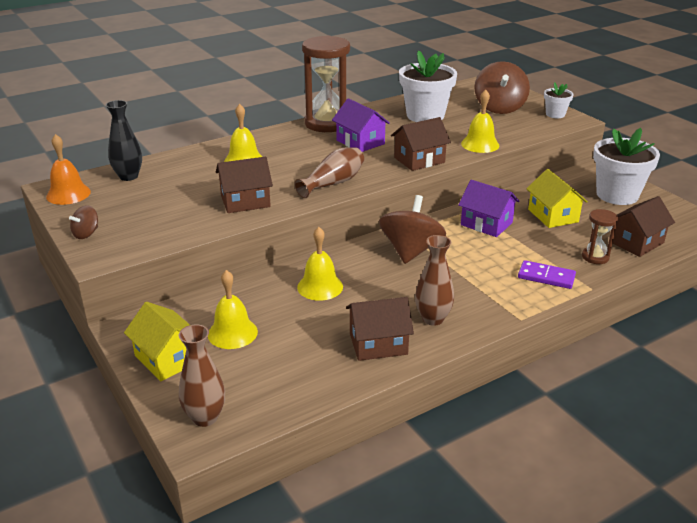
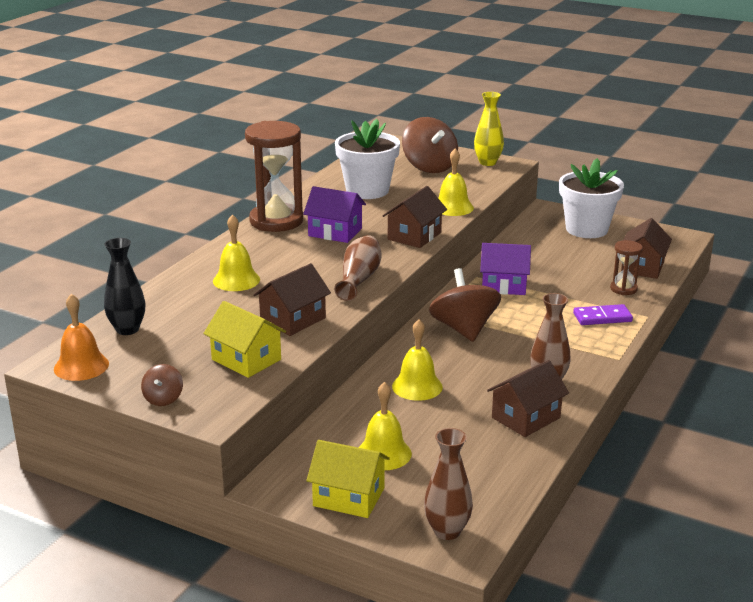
camera: 30 degrees left, 5 degrees down
(553, 215) = (553, 262): yellow house -> yellow house (246, 359)
(555, 114) = (487, 162): white flower pot -> yellow vase

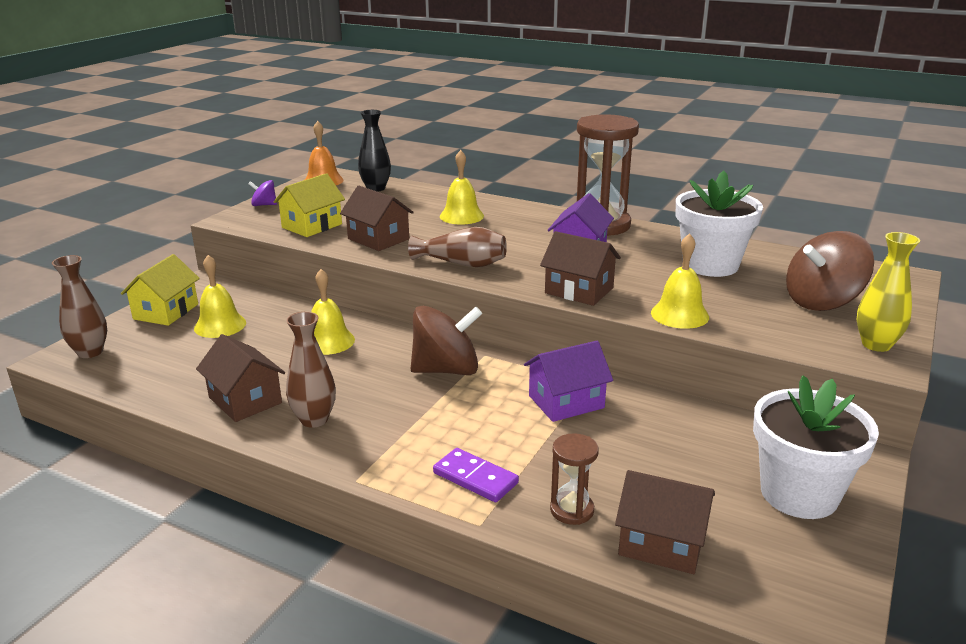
camera: 90 degrees right, 0 degrees up
(163, 399) = (264, 205): brown spinning top -> purple spinning top
(503, 285) = (566, 402): purple house -> purple house turned 60 degrees clockwise
(602, 317) = (475, 478): purple domino -> purple domino turned 45 degrees counterclockwise

